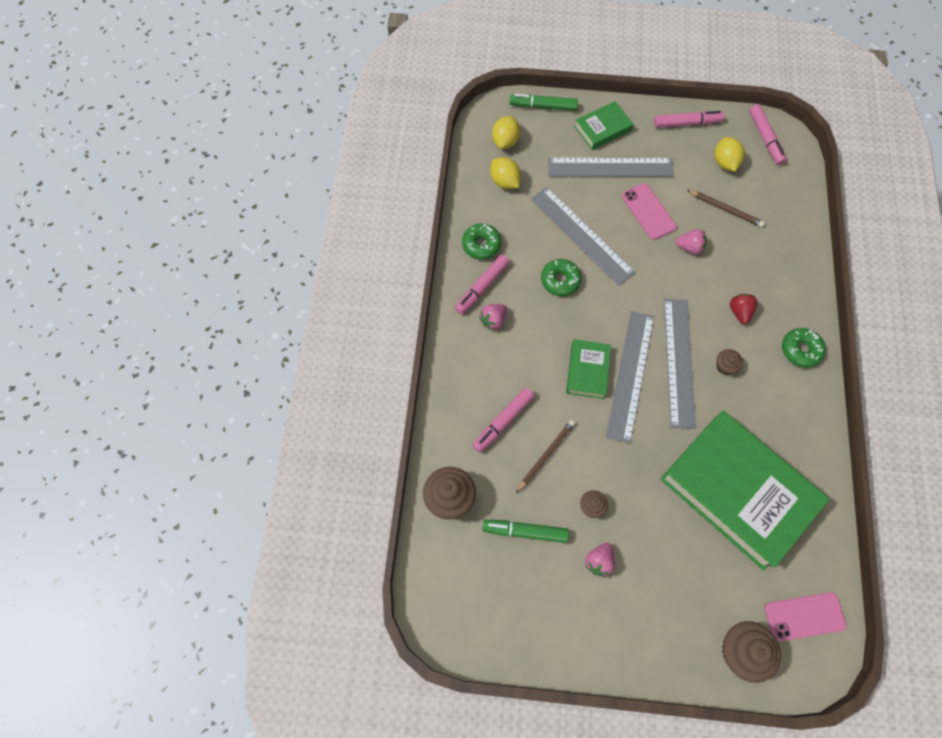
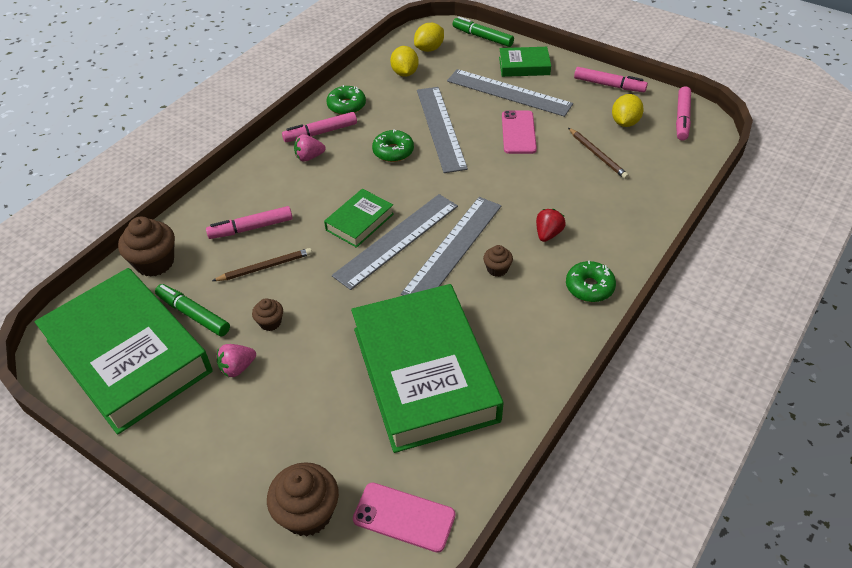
camera: 30 degrees right, 20 degrees down
(505, 598) = (128, 356): none -> green book
(689, 247) = (537, 170): pink strawberry -> none

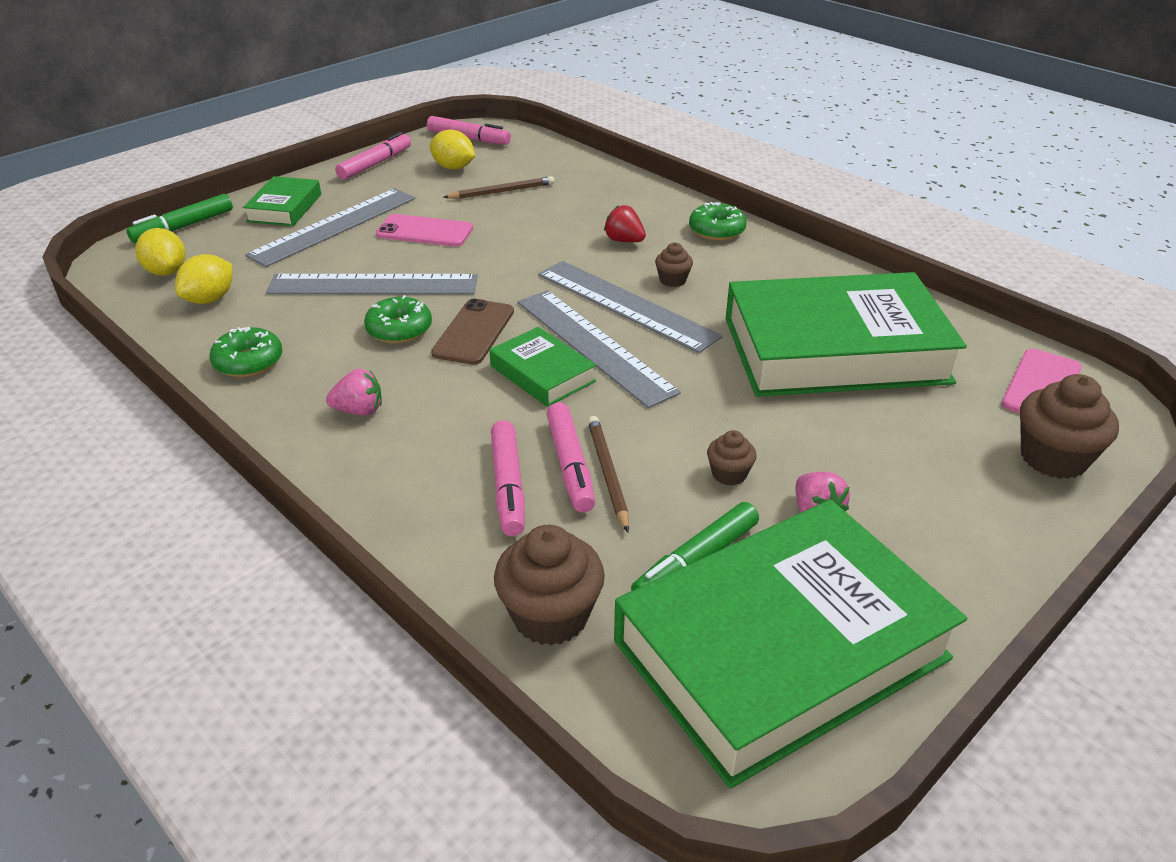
camera: 80 degrees left, 10 degrees down
(309, 157) = (359, 410): pink strawberry -> pink strawberry turned 90 degrees counterclockwise
(320, 133) = (301, 394): pink marker -> pink marker (570, 465)
(398, 183) = (474, 332): none -> brown phone
(405, 73) = (210, 299): yellow lemon -> yellow lemon turned 60 degrees counterclockwise

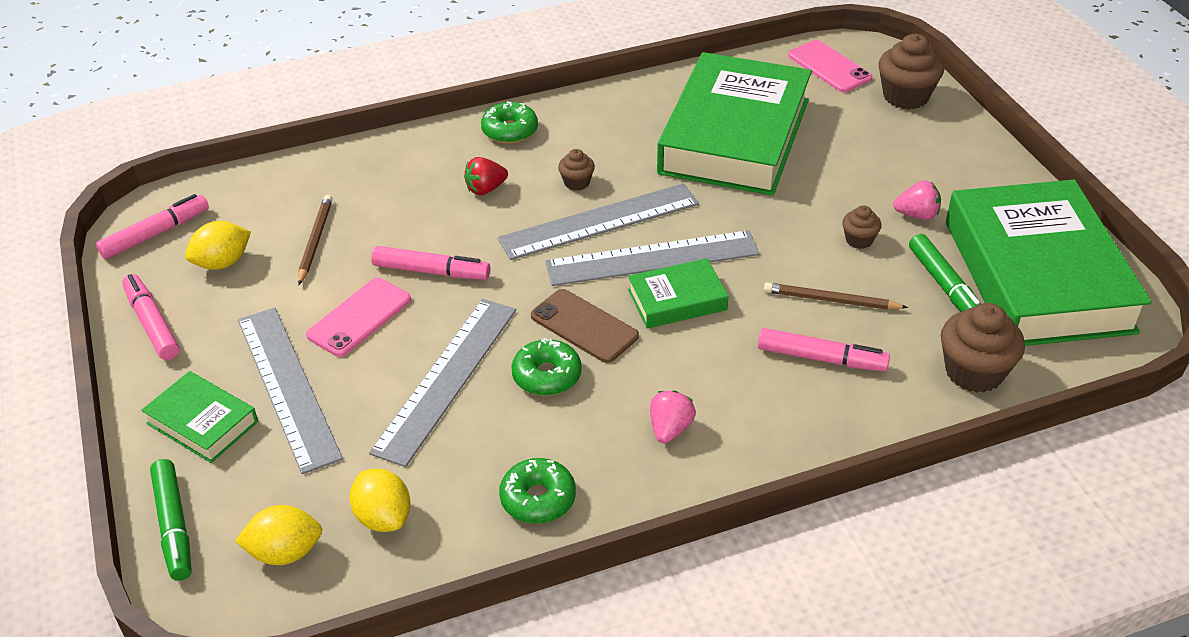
camera: 65 degrees left, 5 degrees up
(570, 465) = (811, 317): pink marker -> pink marker (431, 271)

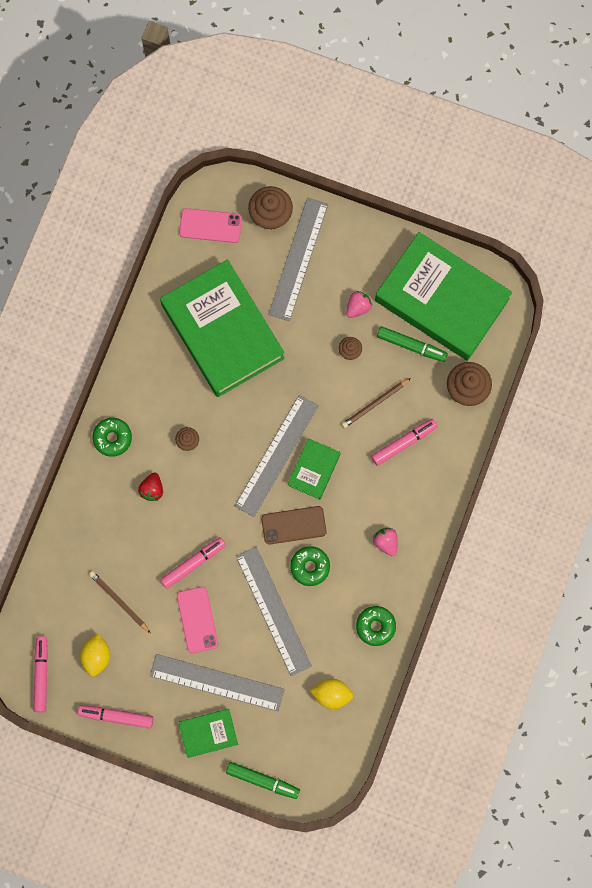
camera: 50 degrees left, 35 degrees up
(285, 552) = (316, 745): yellow lemon -> none
(599, 221) = (228, 456): grey ruler -> grey ruler (298, 259)

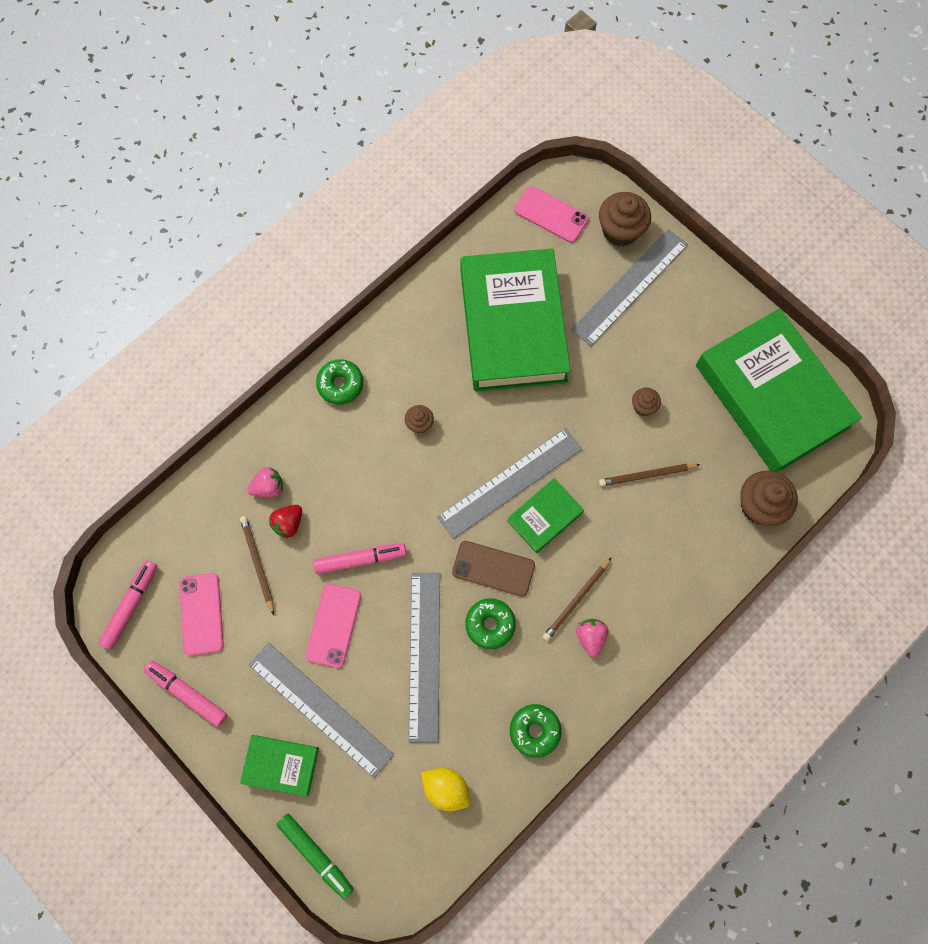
camera: 25 degrees right, 5 degrees down
(96, 656) = (201, 614): yellow lemon -> pink phone
(152, 489) = (355, 458): red strawberry -> red strawberry (288, 523)
(358, 307) = (673, 364): pink strawberry -> pink strawberry (268, 487)
(364, 520) = (576, 600): none -> brown pencil
(404, 443) = (661, 533): pink marker -> none
(411, 346) = (716, 430): green marker -> none

